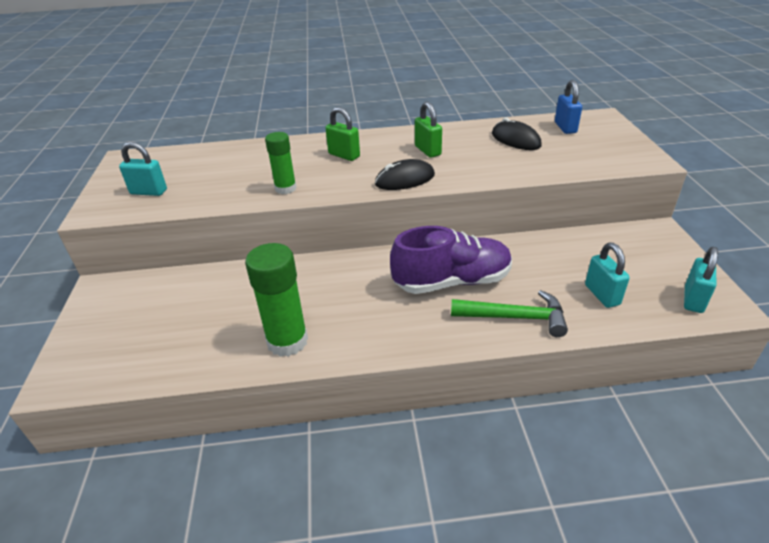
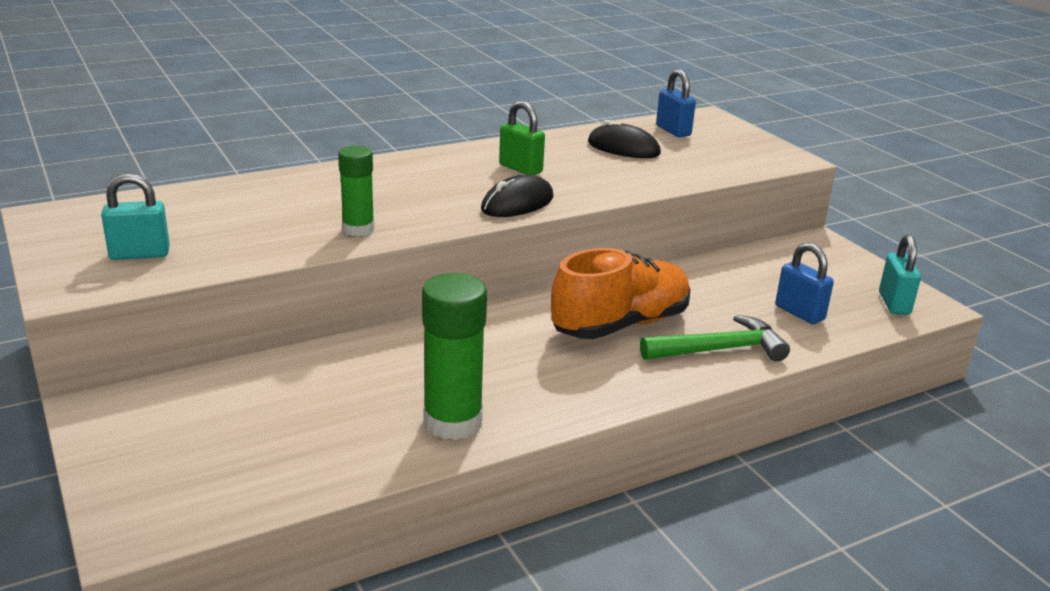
camera: 25 degrees left, 10 degrees down
(344, 155) = (408, 183): green padlock -> none
(452, 282) = (620, 325): purple shoe -> orange shoe
(602, 295) = (799, 313): turquoise padlock -> blue padlock

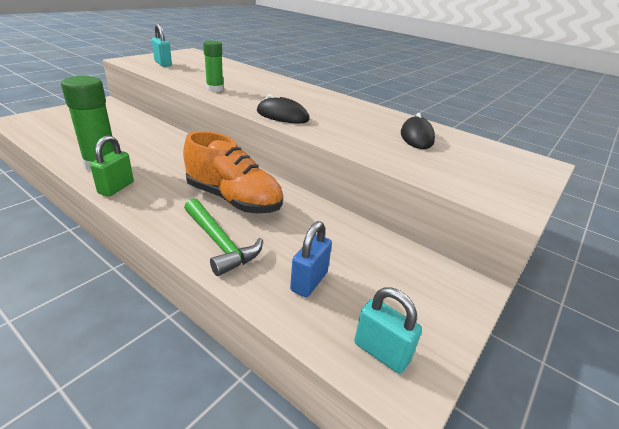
camera: 65 degrees right, 5 degrees up
(520, 168) = (336, 113): green padlock -> green padlock (116, 188)
(673, 131) = (482, 151): blue padlock -> none
(894, 304) = (381, 352): turquoise padlock -> turquoise padlock turned 60 degrees clockwise

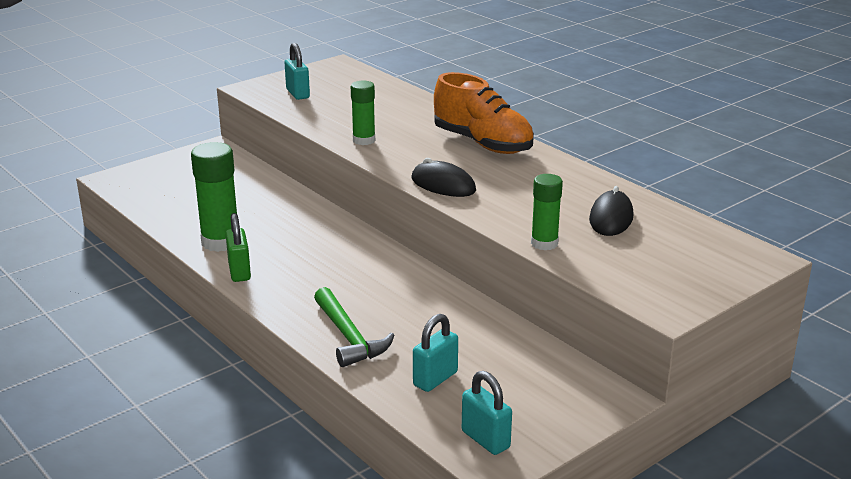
camera: 15 degrees right, 5 degrees down
(116, 188) = (239, 272): green padlock -> green padlock turned 45 degrees counterclockwise
(234, 199) = (372, 290): orange shoe -> orange shoe (483, 143)
(309, 281) = (435, 379): blue padlock -> turquoise padlock
(379, 155) = (544, 243): none -> green glue stick

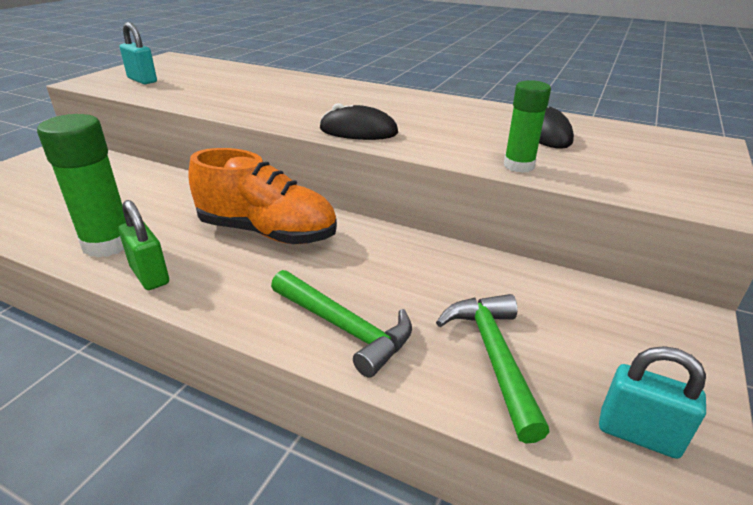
camera: 25 degrees left, 5 degrees up
(364, 140) = (241, 106): green glue stick -> none
(435, 379) = (493, 357): turquoise padlock -> green hammer
(483, 143) = (360, 95): orange shoe -> orange shoe (267, 232)

